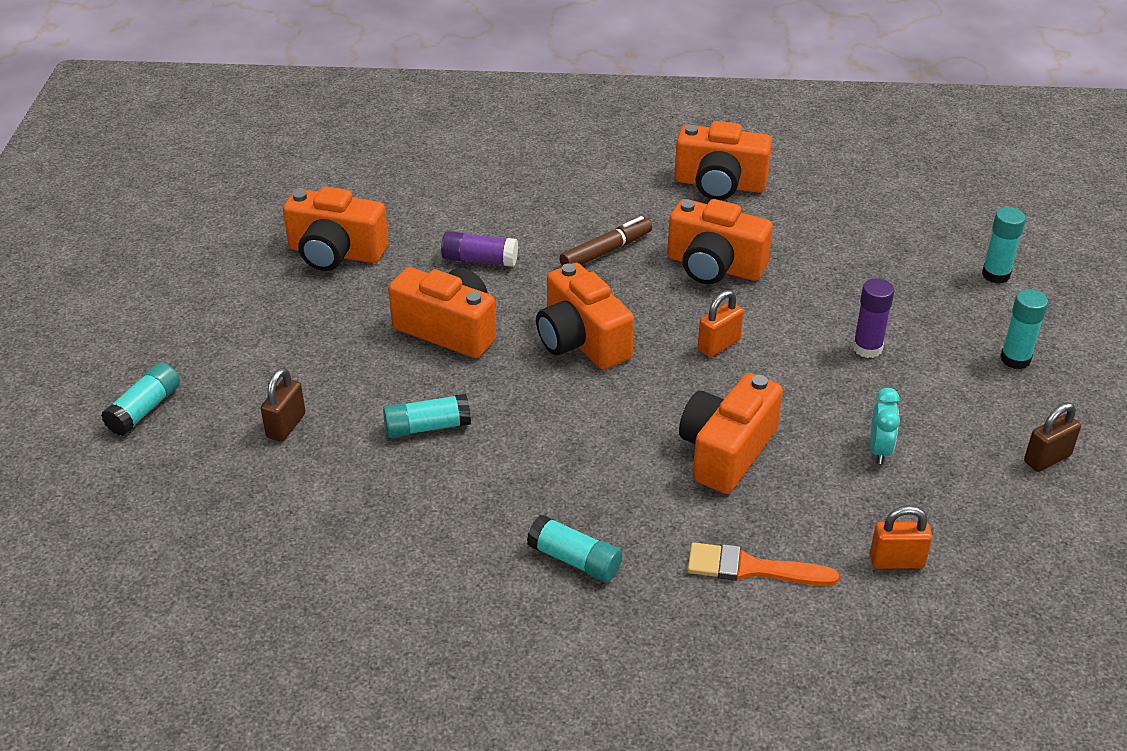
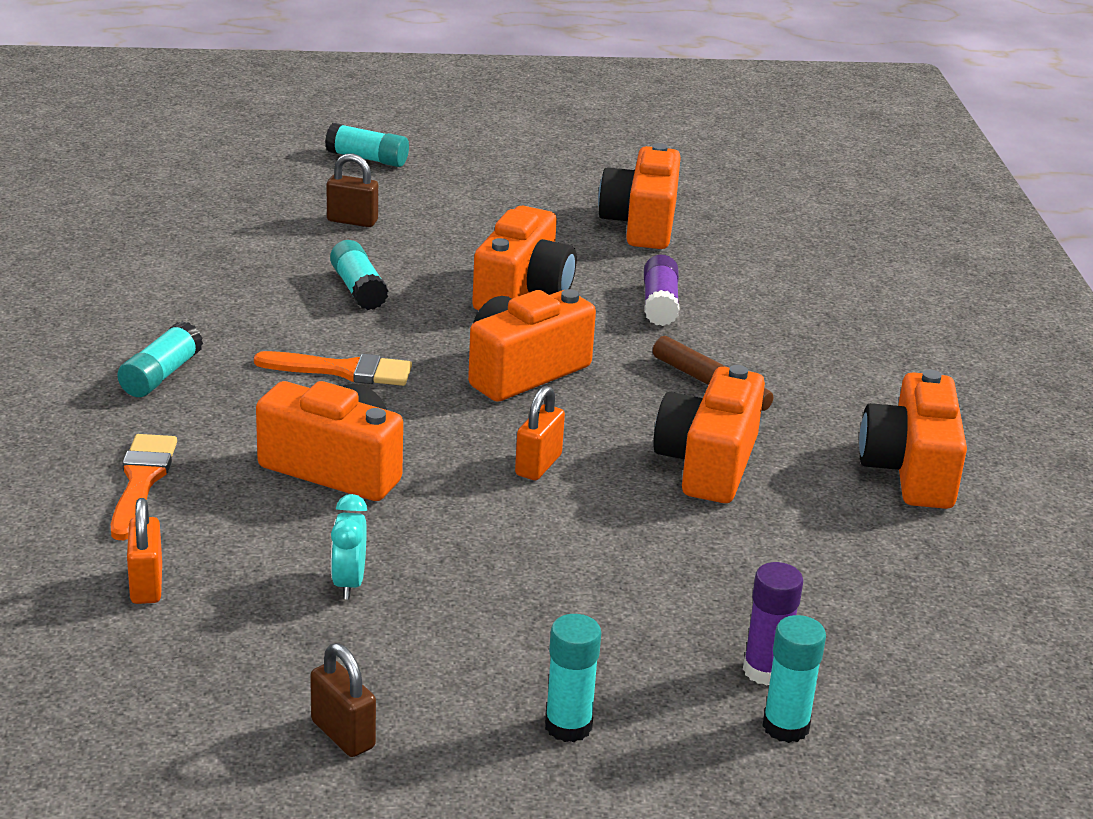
camera: 80 degrees right, 10 degrees down
(573, 442) = (342, 370): none -> orange brush
(718, 345) = (538, 465): orange padlock -> orange padlock turned 75 degrees clockwise
(867, 348) = (561, 585): purple glue stick -> purple glue stick (765, 670)
(879, 450) = (348, 583): turquoise clock -> turquoise clock turned 90 degrees clockwise

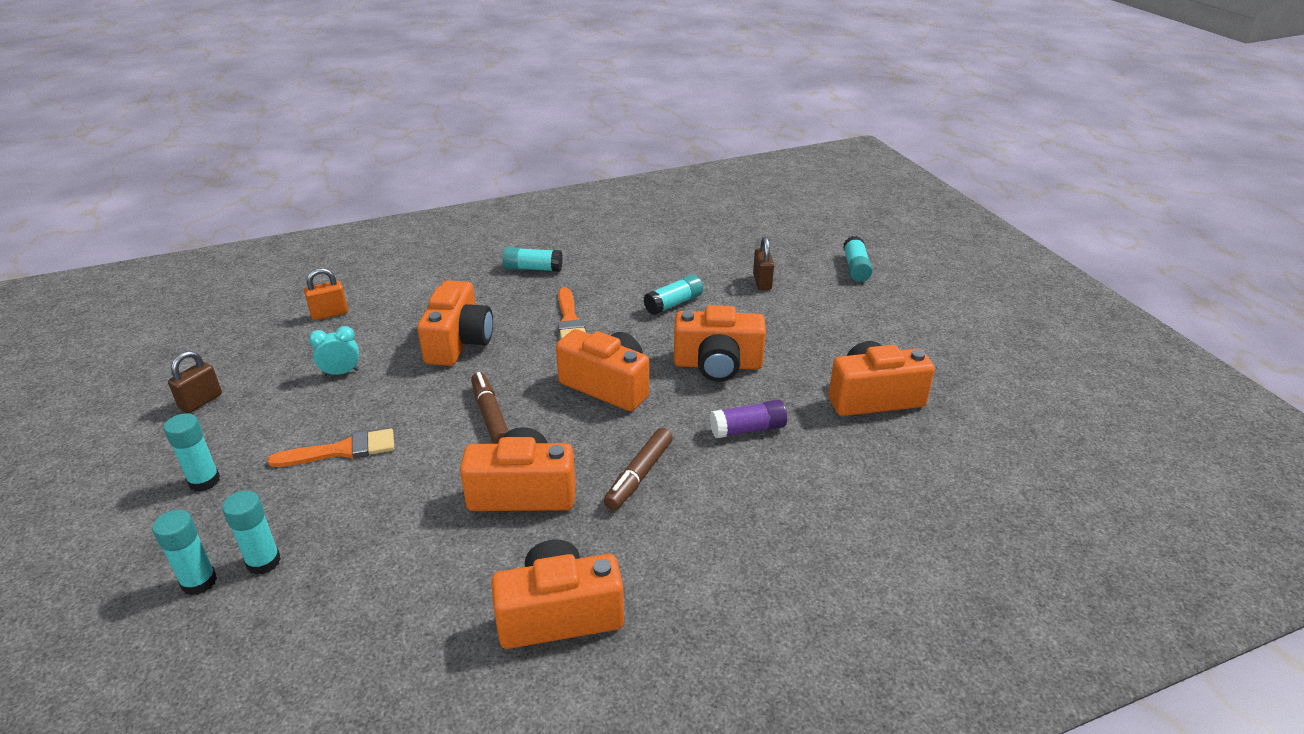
camera: 75 degrees right, 5 degrees up
(141, 482) = (424, 289): orange brush -> orange brush (341, 450)
(538, 465) = (490, 415): orange padlock -> brown marker
(765, 670) = (263, 562): purple glue stick -> turquoise glue stick

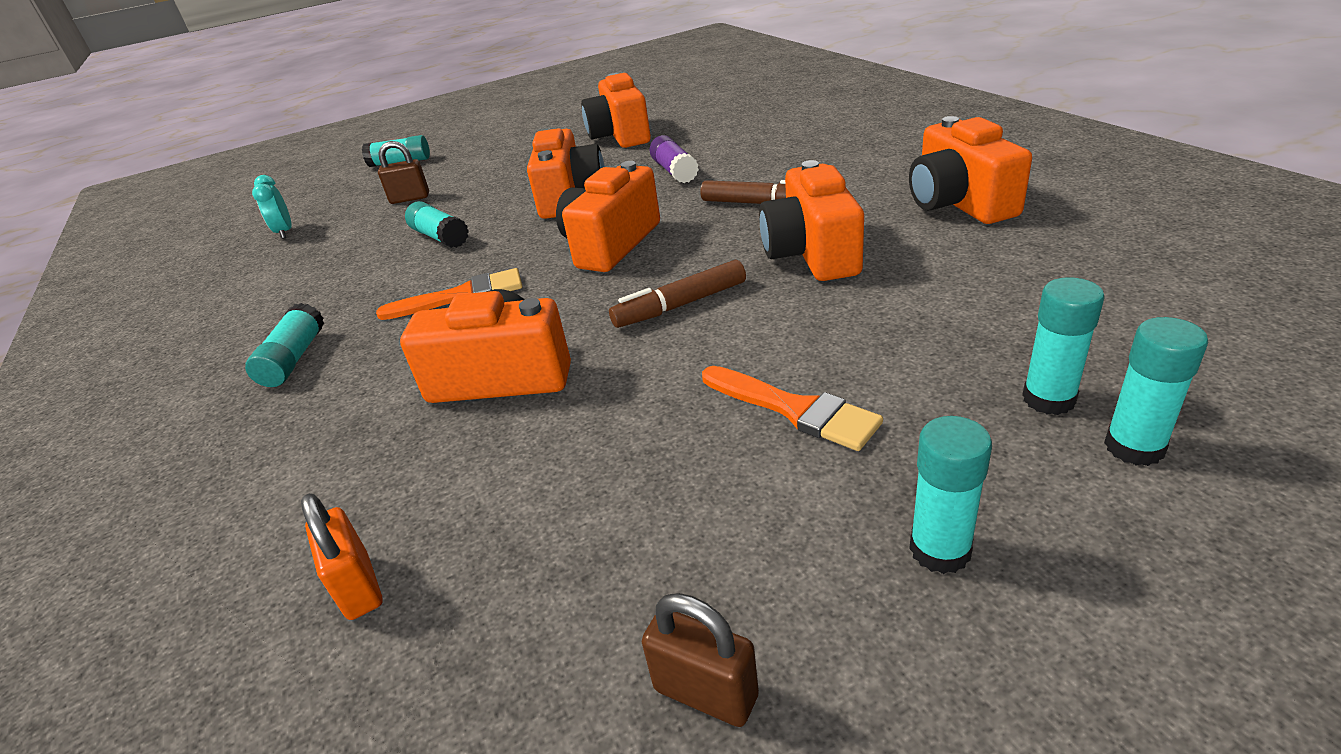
camera: 90 degrees left, 0 degrees up
(341, 373) = (585, 485): turquoise clock -> turquoise clock (285, 232)
(341, 450) = (794, 409): orange brush -> orange brush turned 150 degrees clockwise

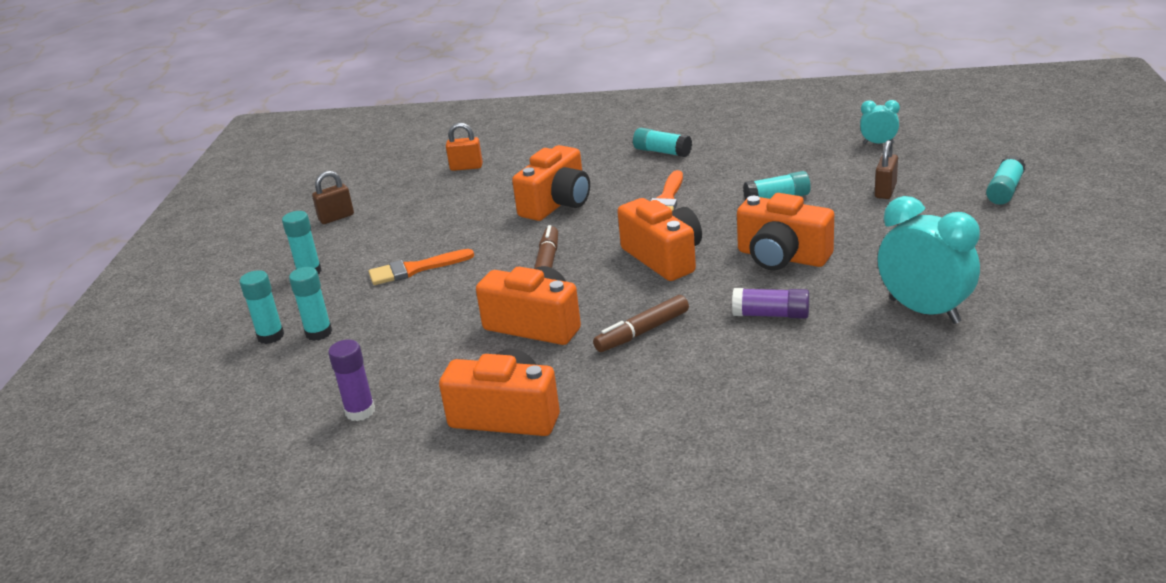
camera: 120 degrees right, 5 degrees down
(620, 135) = (924, 311): orange camera -> turquoise clock
(1094, 270) = (360, 411): none -> purple glue stick

